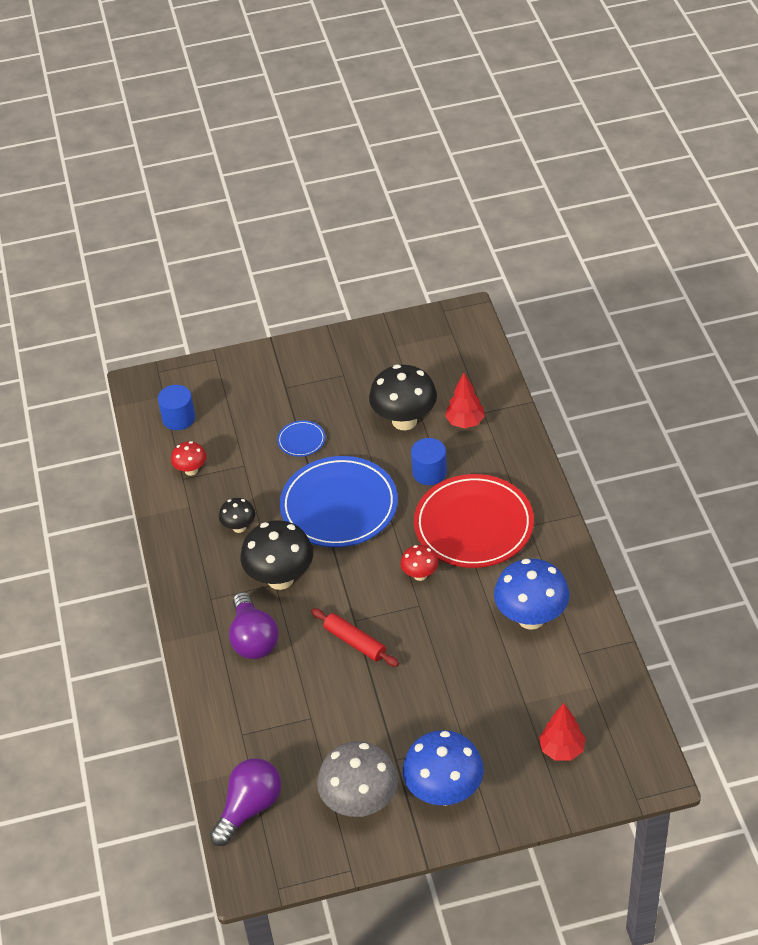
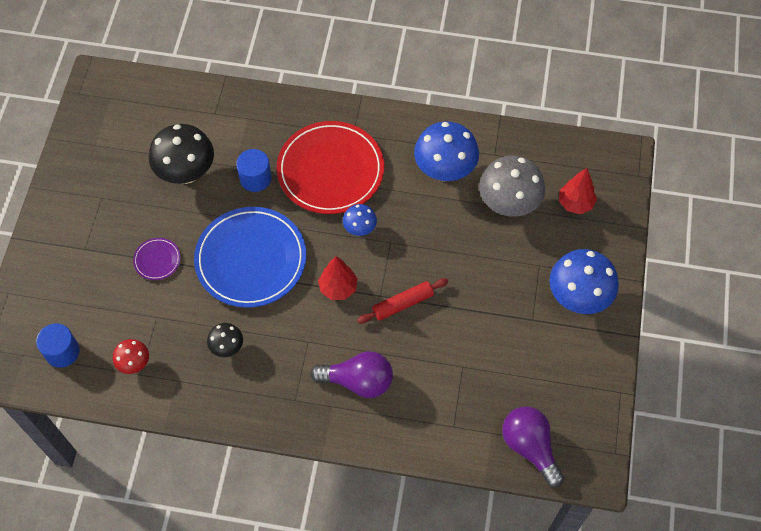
camera: 70 degrees left, 15 degrees up
(280, 578) = (304, 335): black mushroom -> none
(301, 440) = (157, 260): blue plate -> purple plate
(360, 803) = (562, 361): grey mushroom -> grey mushroom (508, 204)
(420, 575) = (360, 229): red mushroom -> blue mushroom
(465, 422) = (217, 130): red tree -> red tree (338, 288)

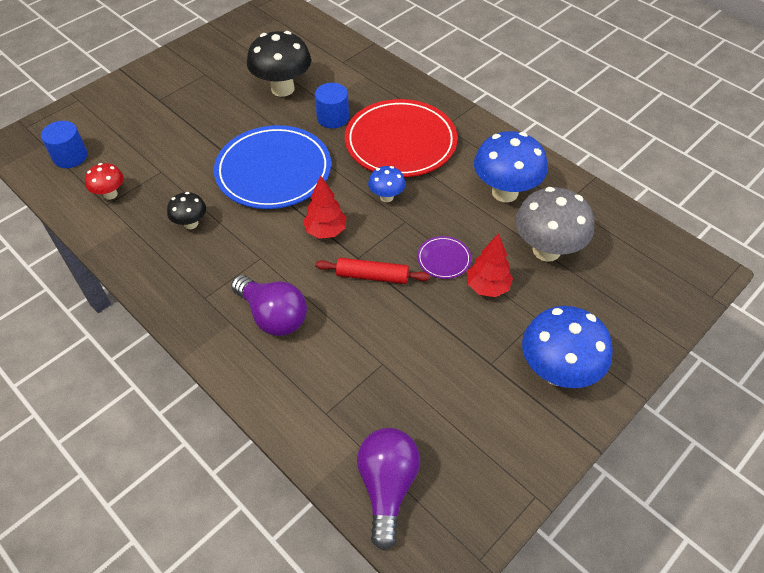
camera: 35 degrees right, 10 degrees down
(157, 260) = (202, 133): purple plate -> purple plate (443, 259)
(575, 203) = (620, 285): red tree -> red tree (487, 287)

